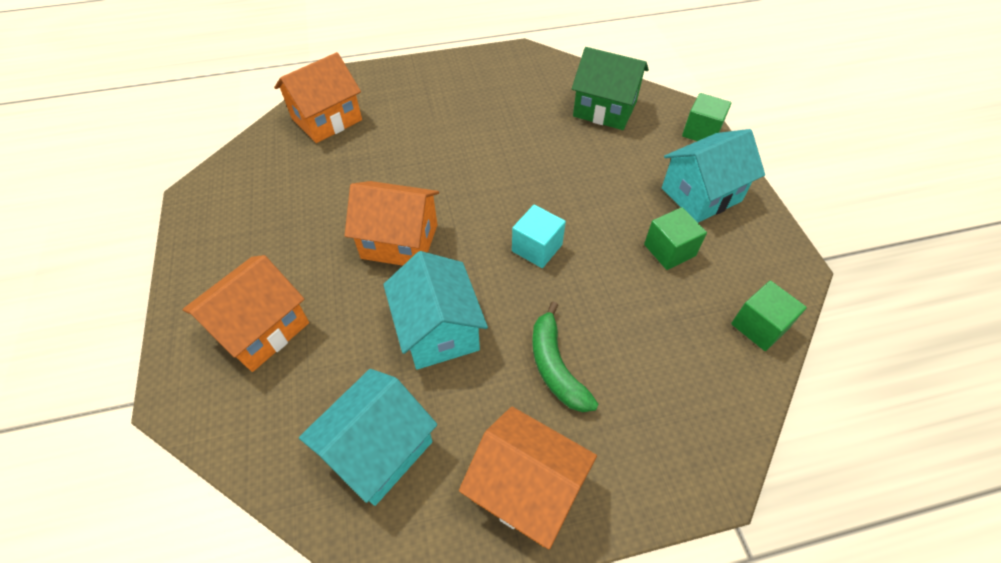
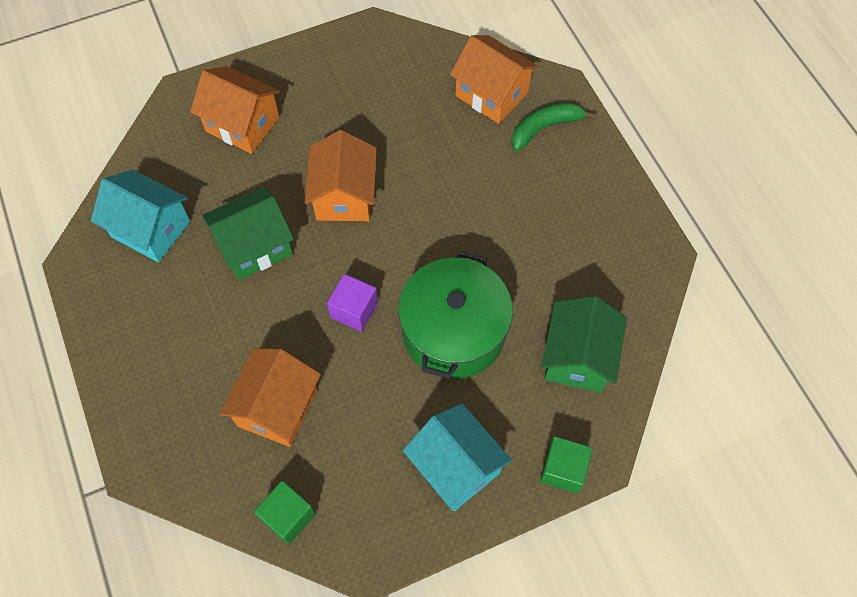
camera: 80 degrees right, 10 degrees up
(438, 330) = (254, 246): turquoise house -> green house
(526, 488) = (126, 331): orange house -> orange house (277, 407)
(537, 248) = (354, 310): turquoise cube -> purple cube
(555, 366) = (229, 340): green banana -> green banana (545, 128)
(571, 178) = (454, 332): none -> green pot
(669, 250) = (370, 433): green cube -> none

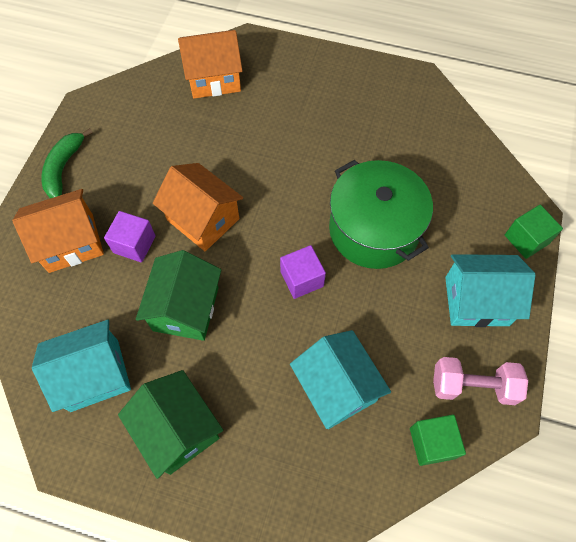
camera: 50 degrees left, 0 degrees up
(277, 407) = (336, 388): orange house -> turquoise house
(279, 167) = (134, 244): none -> purple cube
(367, 517) = (473, 386): none -> pink dumbbell
(545, 128) = (270, 70): green banana -> green banana (64, 168)
(578, 357) = (453, 173): green house -> green house (178, 429)

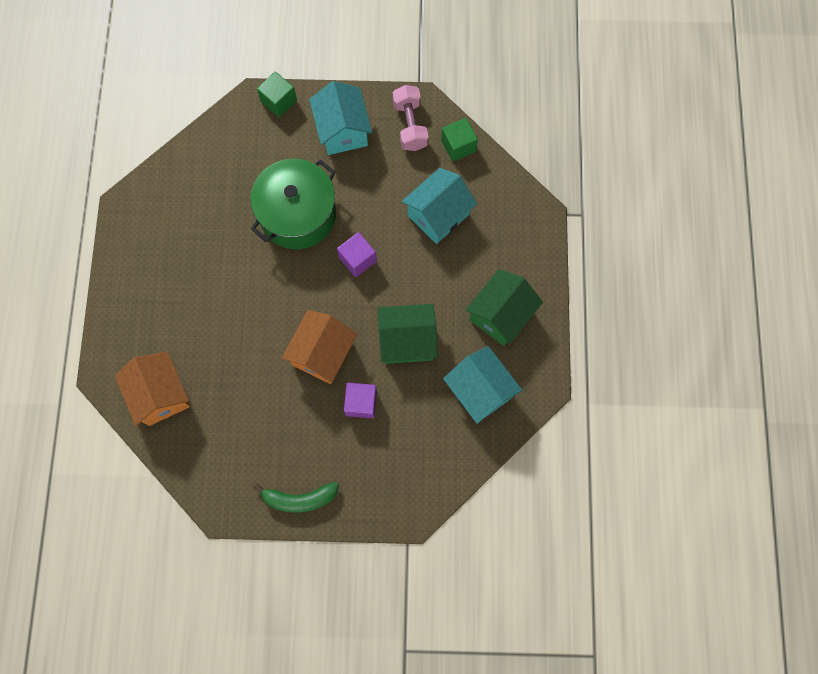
camera: 105 degrees left, 10 degrees up
(71, 243) = (374, 458): orange house -> none

